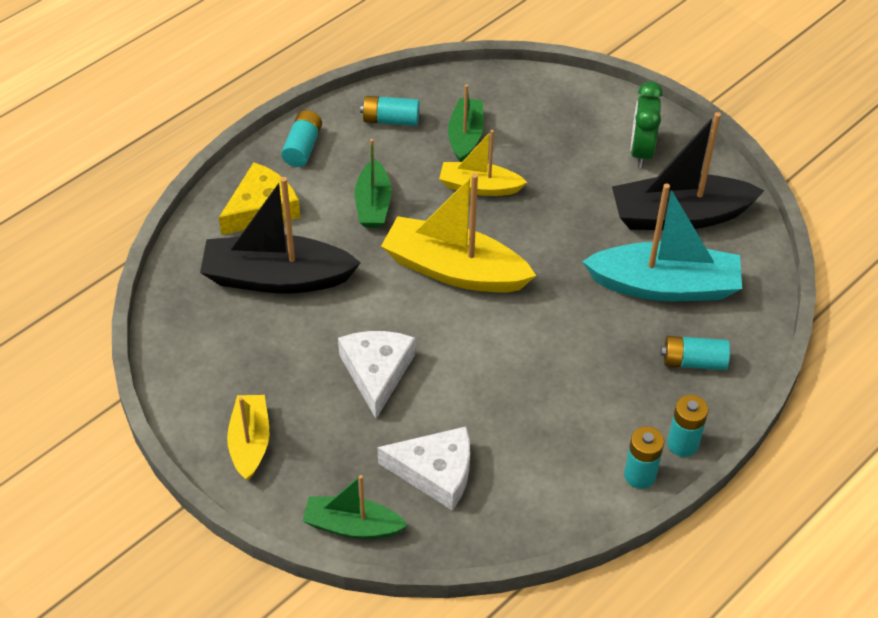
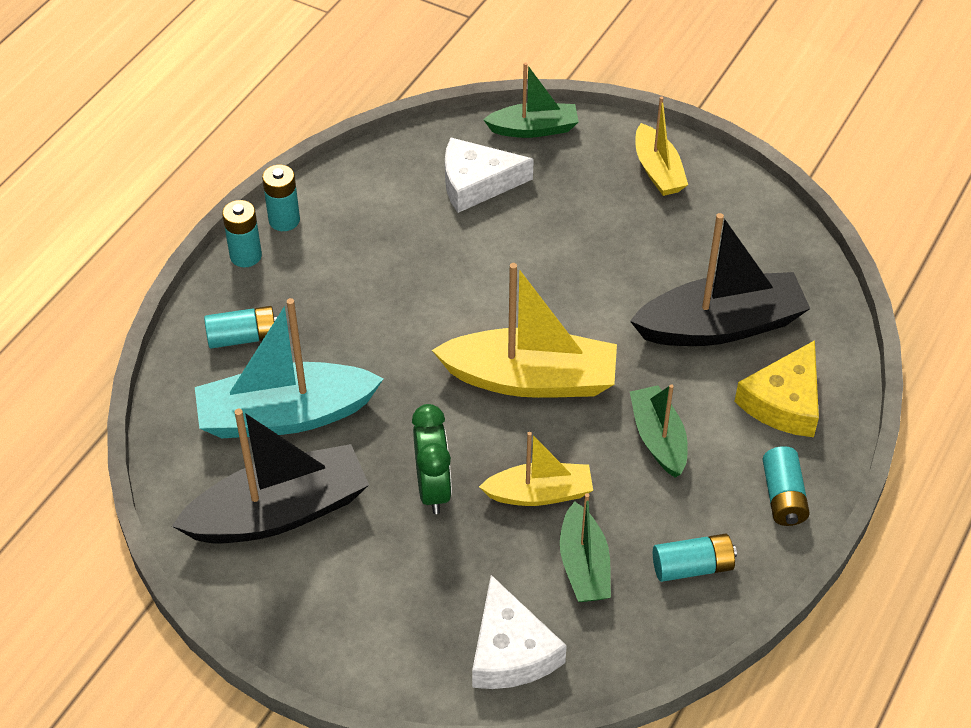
camera: 165 degrees right, 0 degrees up
(376, 372) = (569, 255): white cheese -> white cheese (510, 651)
(641, 152) = (343, 599): green clock -> green clock (433, 488)

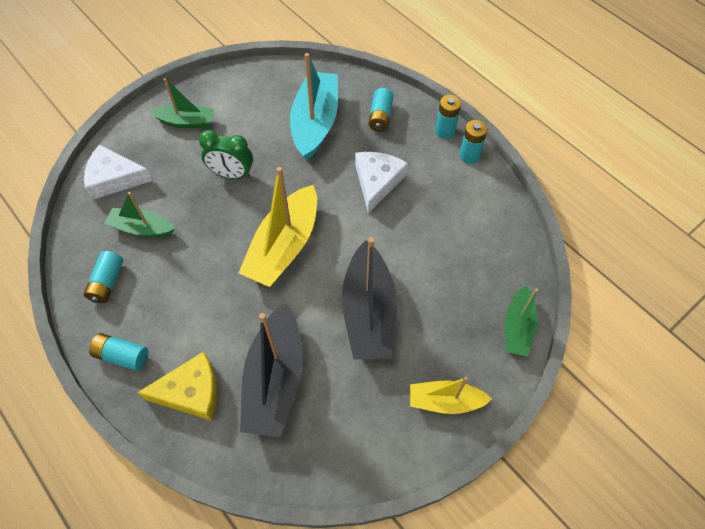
camera: 110 degrees right, 10 degrees up
(279, 512) = (253, 106): black boat -> black boat (368, 312)
(476, 183) = (470, 271): white cheese -> white cheese (377, 182)
(539, 493) = (200, 223): yellow boat -> none
(658, 439) = (203, 300): green boat -> green boat (186, 122)
(784, 402) = (191, 392): yellow cheese -> yellow cheese turned 120 degrees clockwise

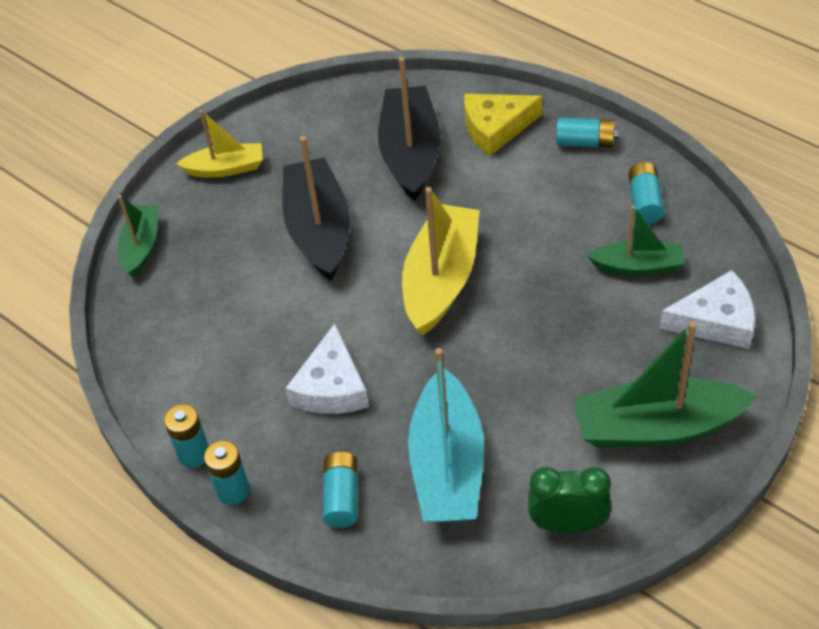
camera: 175 degrees right, 10 degrees down
(186, 122) = (657, 427): green boat -> green boat, size x1.71
(232, 174) = (548, 358): green clock -> green clock (568, 524)

